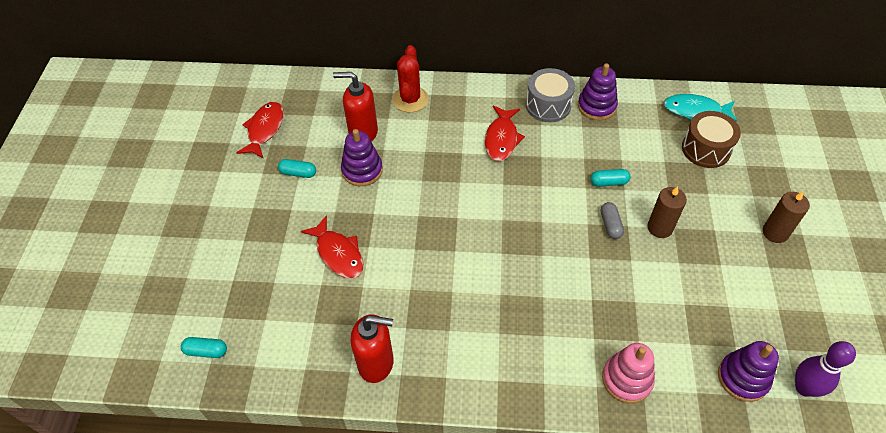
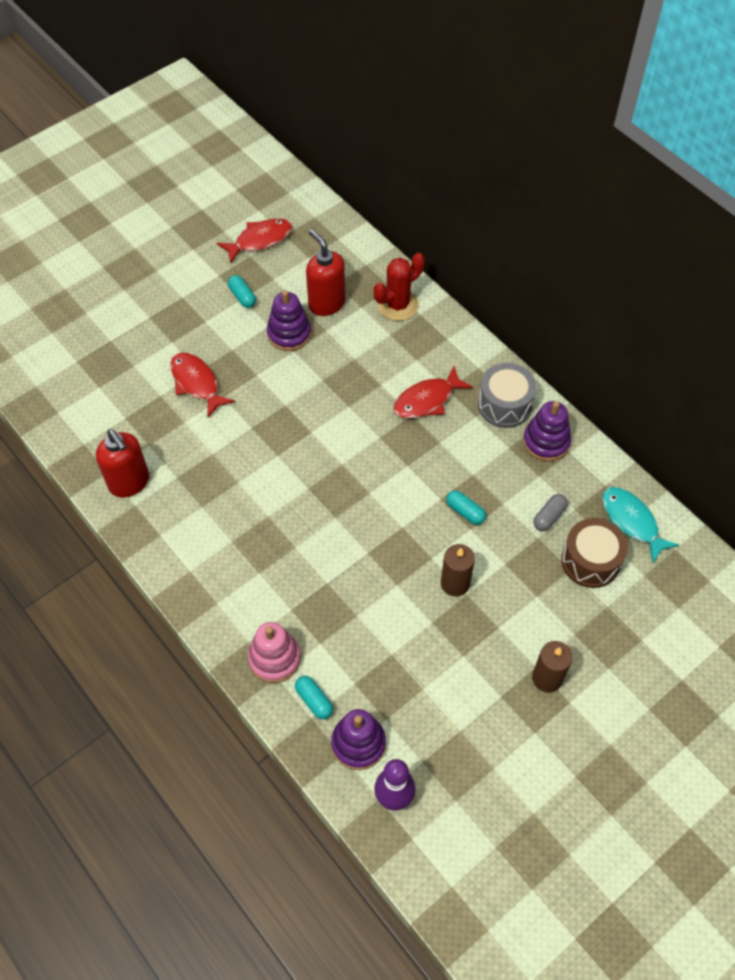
camera: 45 degrees right, 5 degrees up
(206, 351) = (42, 375): turquoise capsule -> turquoise capsule (314, 700)
(338, 254) = (197, 383): red fish -> red fish turned 135 degrees clockwise
(610, 225) = (418, 544): grey capsule -> grey capsule (549, 516)

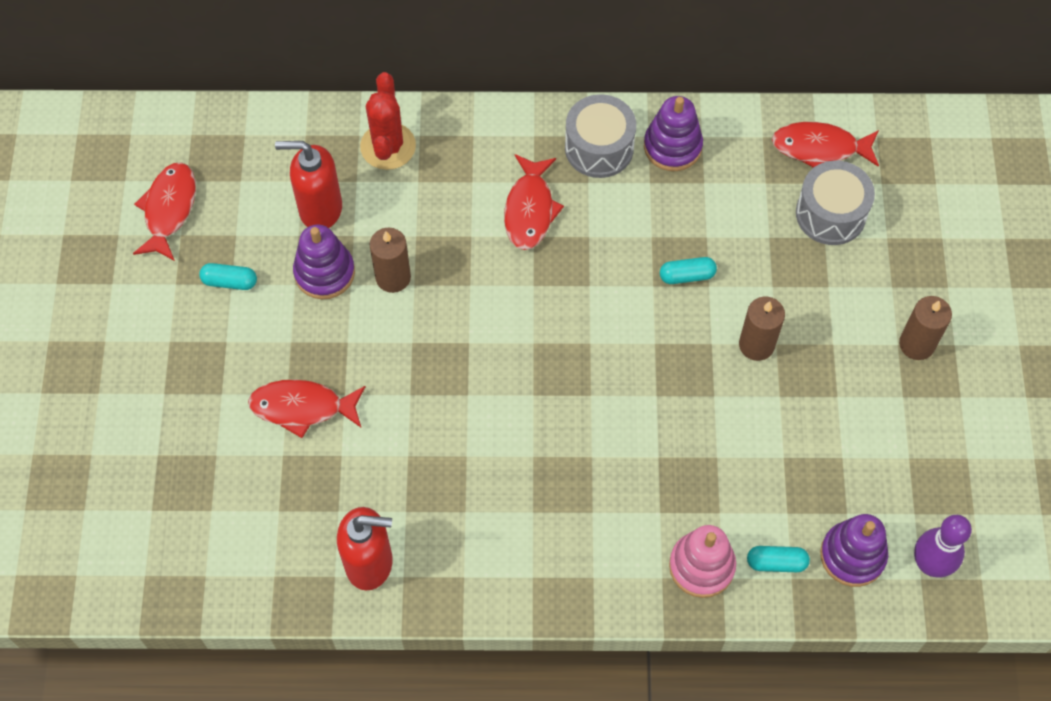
camera: 50 degrees left, 5 degrees up
(317, 366) = (393, 277): none -> brown candle
(549, 516) = (755, 209): grey capsule -> none
(590, 561) = (830, 214): brown drum -> grey drum
(631, 522) = (820, 148): turquoise fish -> red fish

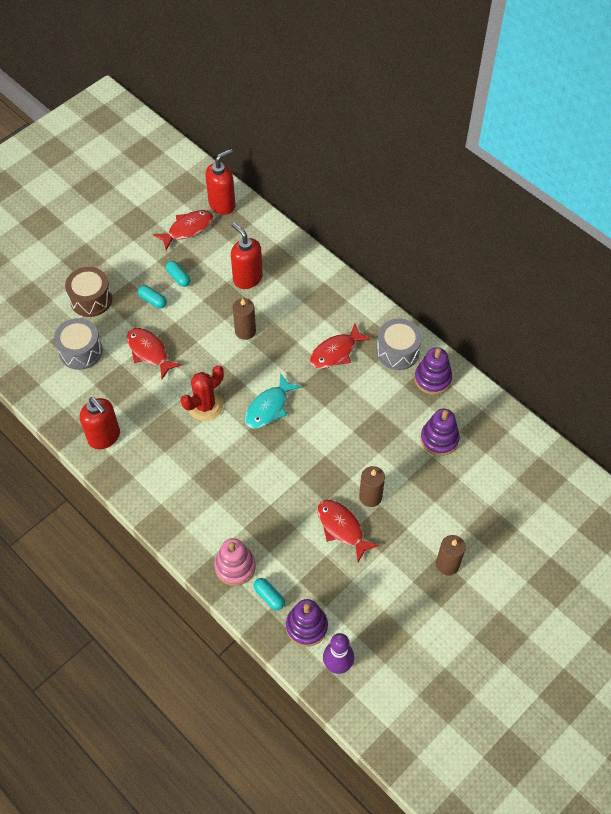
camera: 45 degrees right, 5 degrees down
(145, 408) = (91, 299): none -> brown drum
(178, 141) = (222, 204): none -> red soap dispenser
(324, 273) = (219, 305): purple stacking toy -> purple stacking toy (439, 439)
(388, 146) = (305, 275): red cactus -> red cactus (205, 405)
(527, 345) = (269, 407): none -> turquoise fish
(687, 275) = (373, 439): turquoise capsule -> turquoise capsule (153, 300)
(820, 148) = (504, 438): red fish -> red fish (342, 528)
(830, 214) = (474, 471): grey drum -> grey drum (81, 351)

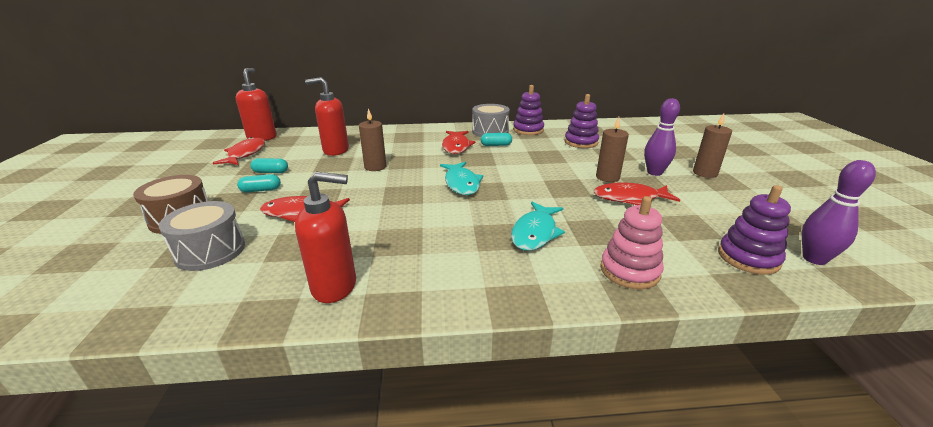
camera: 50 degrees left, 30 degrees down
(205, 405) = (409, 209): red cactus -> none
(237, 495) = (535, 233): none -> turquoise fish
(269, 596) = (690, 265): turquoise capsule -> turquoise capsule (496, 145)
(413, 526) = (654, 172): none -> purple bowling pin

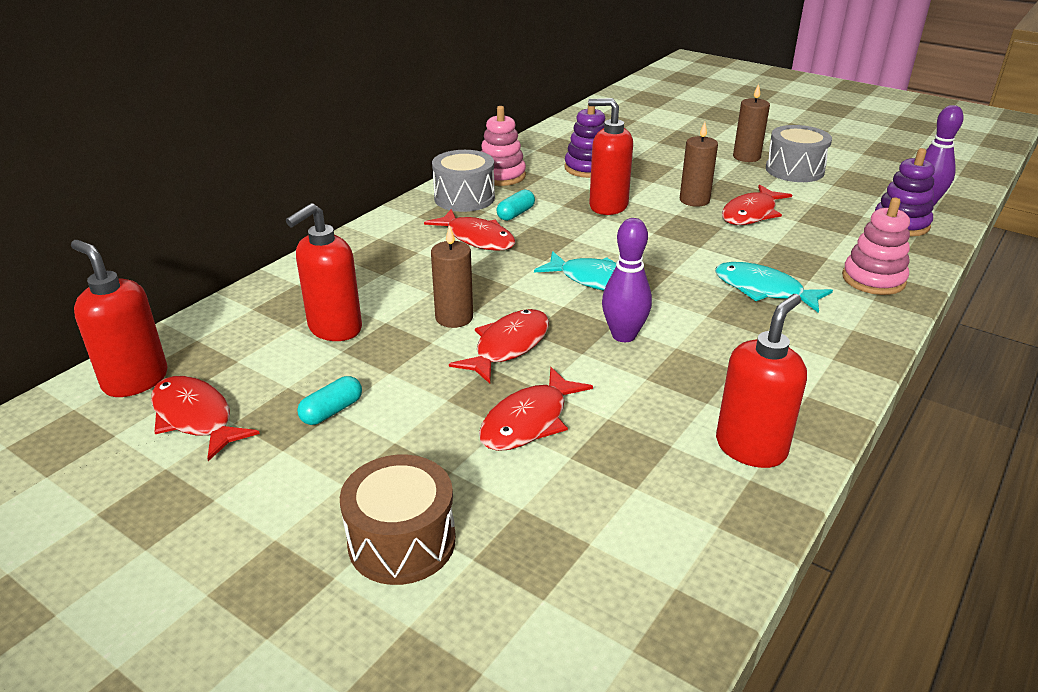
camera: 50 degrees left, 5 degrees up
(210, 251) = (557, 528): grey drum -> grey drum (794, 170)
(261, 190) = (396, 437): turquoise capsule -> none
(365, 186) = (508, 346): none -> red fish
(528, 130) = (501, 176): purple stacking toy -> pink stacking toy
(535, 233) = (763, 290): turquoise fish -> turquoise fish turned 150 degrees clockwise
(548, 160) = (608, 206): none -> red soap dispenser
(654, 172) = (715, 175): purple bowling pin -> purple bowling pin (623, 335)

